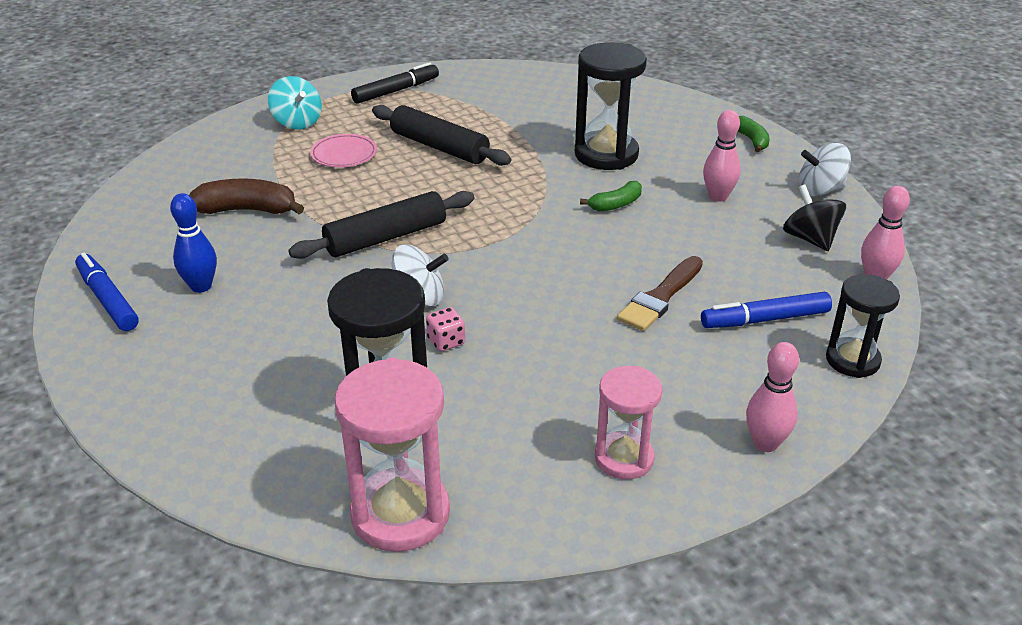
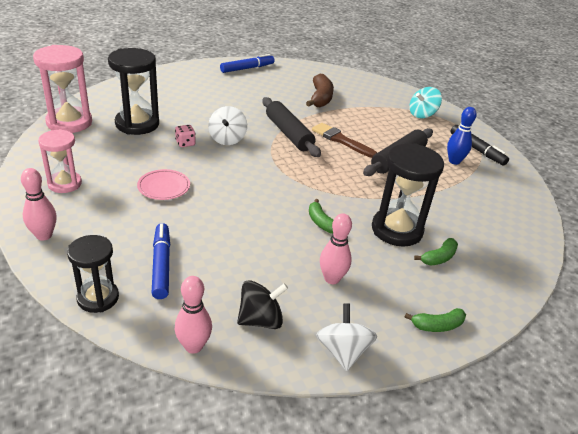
camera: 90 degrees right, 0 degrees up
(201, 286) = (252, 86): blue bowling pin -> blue bowling pin (454, 161)
(344, 155) = (383, 127): pink plate -> pink plate (164, 187)
(645, 132) = (438, 258): none -> green banana
(660, 297) = (202, 222): brown brush -> brown brush (341, 140)

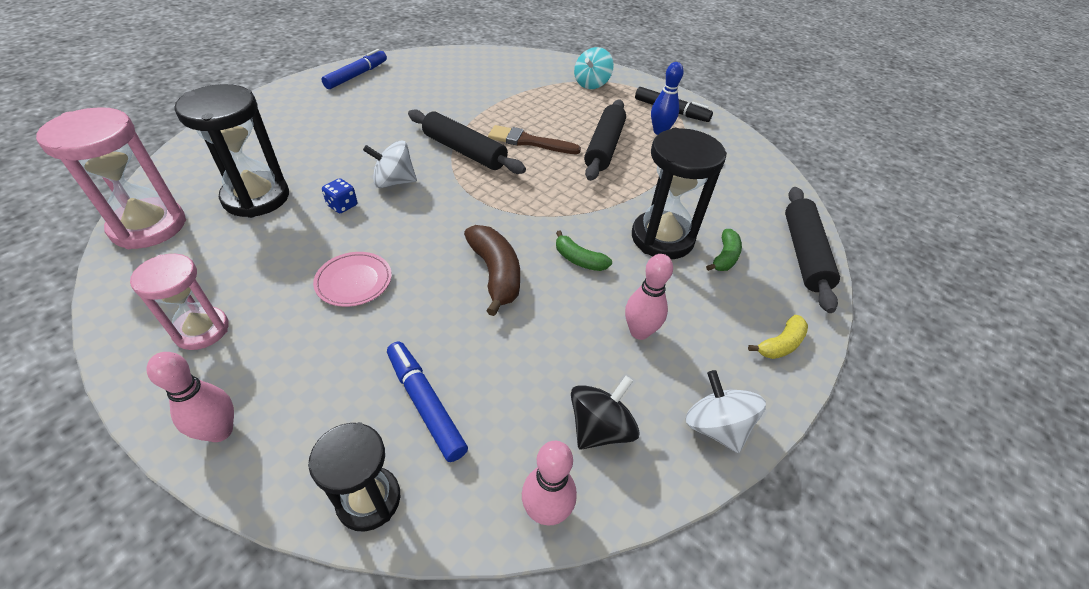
camera: 25 degrees left, 10 degrees up
(185, 143) = (342, 205): pink dice -> blue dice
(227, 139) = (394, 182): white spinning top -> white spinning top turned 105 degrees clockwise
(320, 98) = (470, 93): brown banana -> brown banana (495, 274)
(437, 325) = (780, 344): green banana -> yellow banana
(512, 278) = (804, 254): none -> black rolling pin

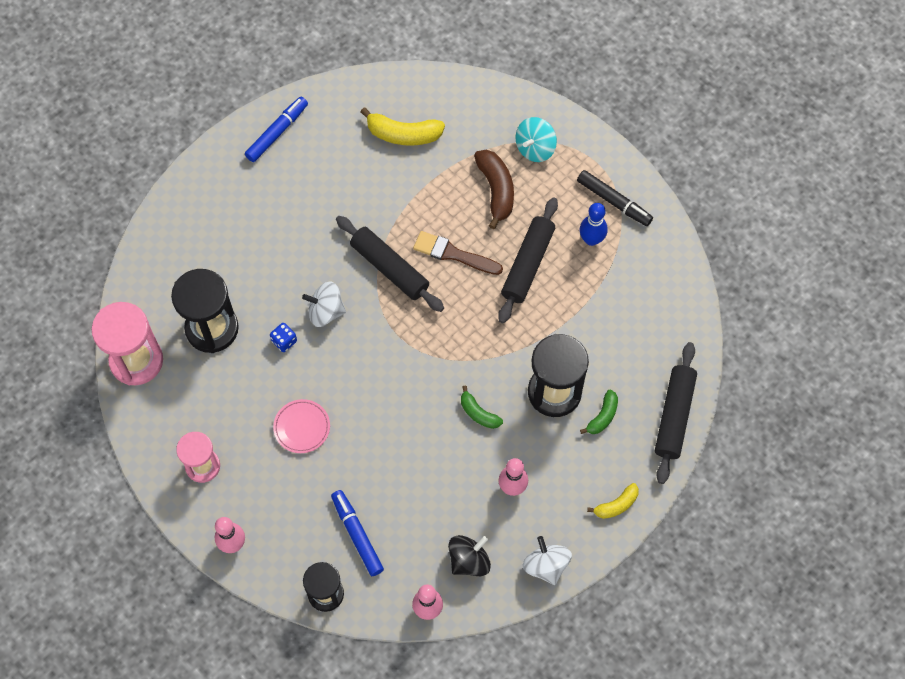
camera: 10 degrees right, 20 degrees up
(473, 77) = (403, 134): none -> yellow banana
(495, 274) = (409, 425): brown banana -> brown banana (496, 190)

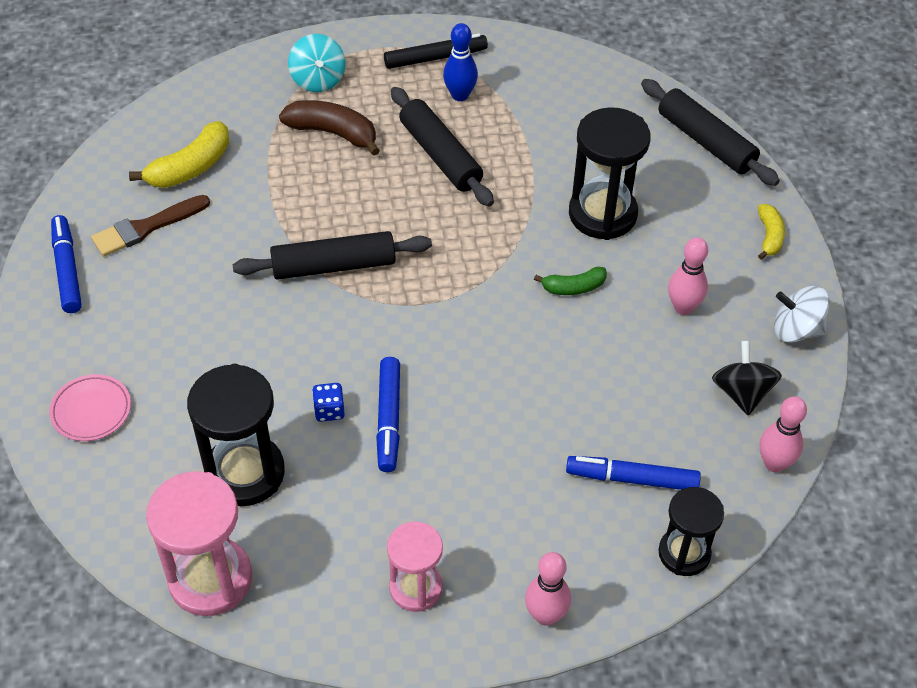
camera: 55 degrees left, 15 degrees down
(301, 376) = (389, 419): none -> blue marker
(302, 427) = (453, 455): pink plate -> pink plate (91, 410)
(326, 311) = (330, 351): white spinning top -> none
(453, 254) = (370, 205): brown brush -> brown brush (146, 227)
(602, 416) = (661, 193): green banana -> none

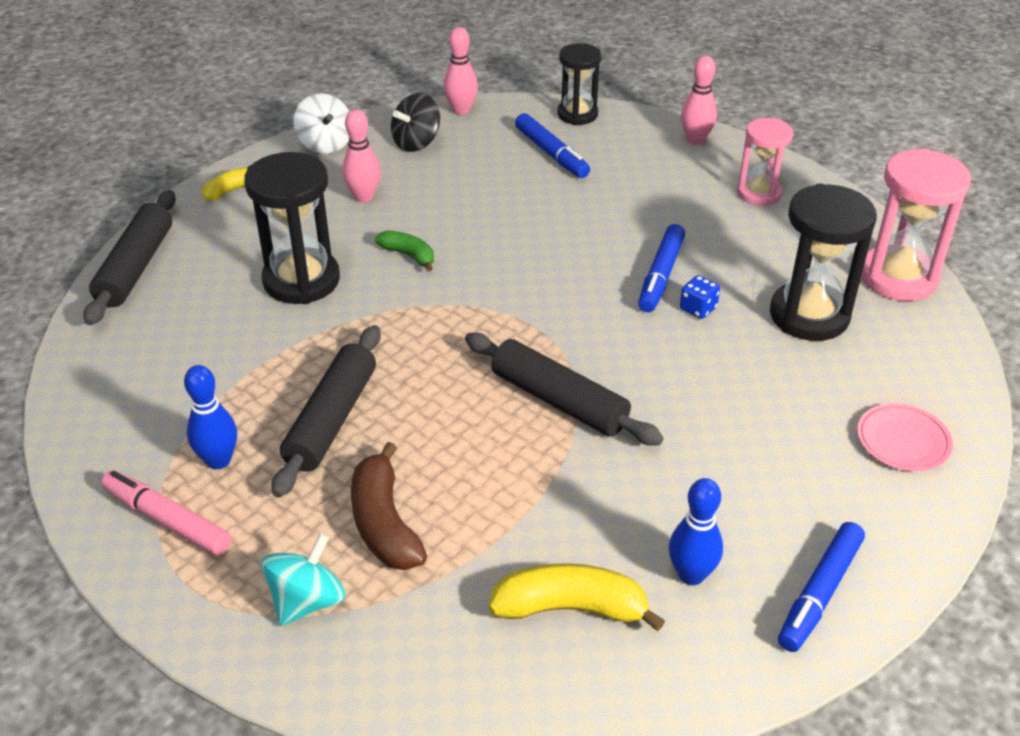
camera: 130 degrees left, 10 degrees down
(146, 227) = (691, 575): brown brush -> blue bowling pin
(389, 419) = (660, 275): blue marker -> blue marker turned 150 degrees clockwise
(435, 58) = (167, 520): black marker -> pink marker

